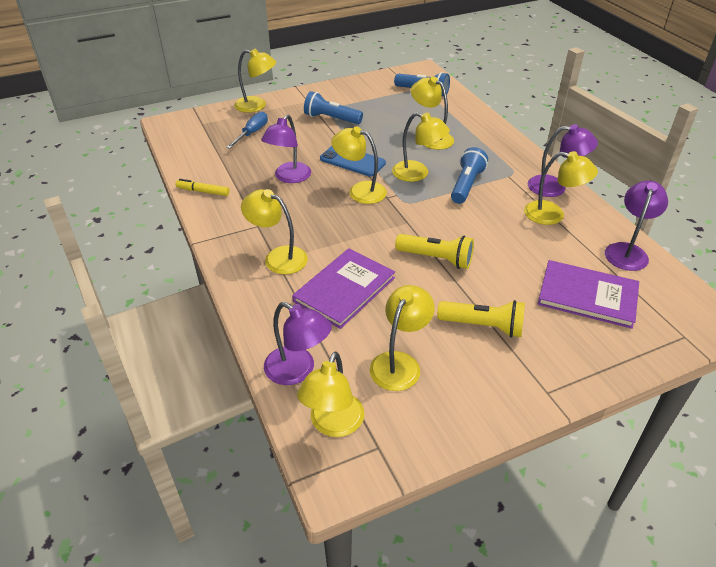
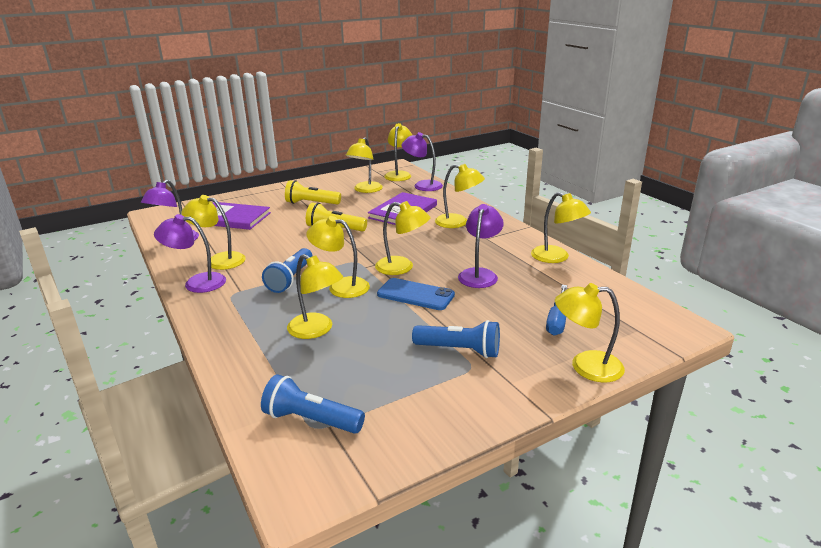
camera: 175 degrees right, 15 degrees down
(203, 191) = (556, 257): yellow marker -> yellow lamp

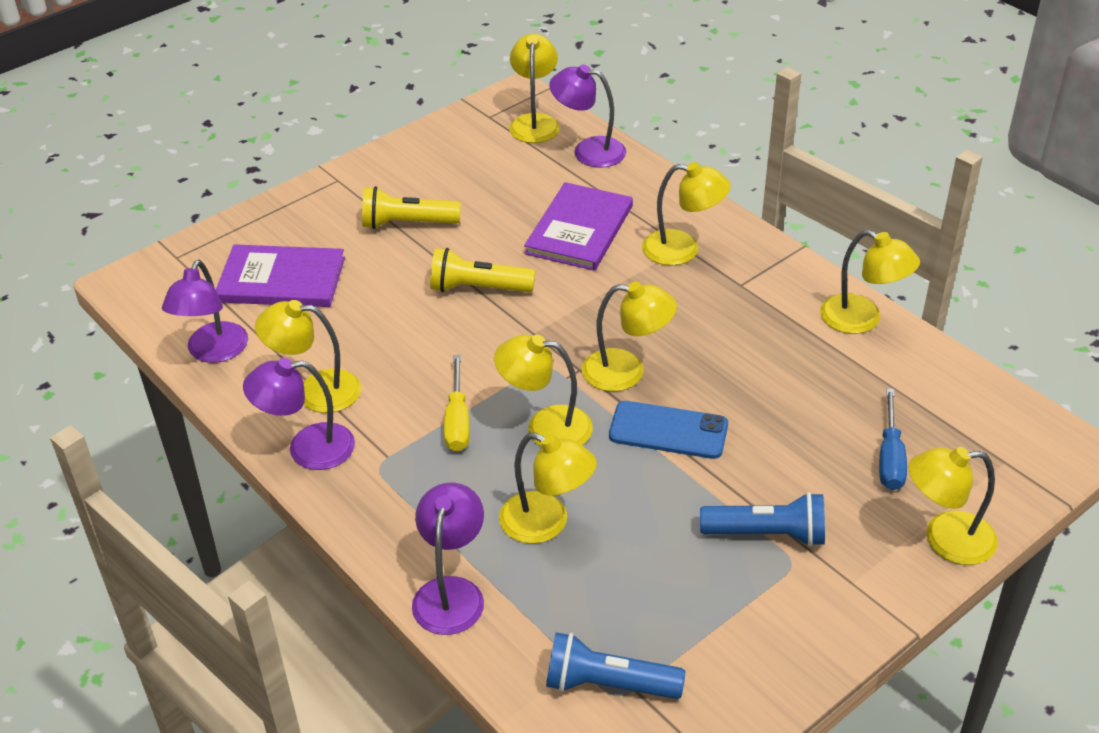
camera: 10 degrees left, 15 degrees up
(290, 279) = (457, 420): blue flashlight -> yellow screwdriver
(365, 190) = (490, 175): yellow lamp -> none
(479, 274) = (753, 373): purple lamp -> purple lamp (451, 592)

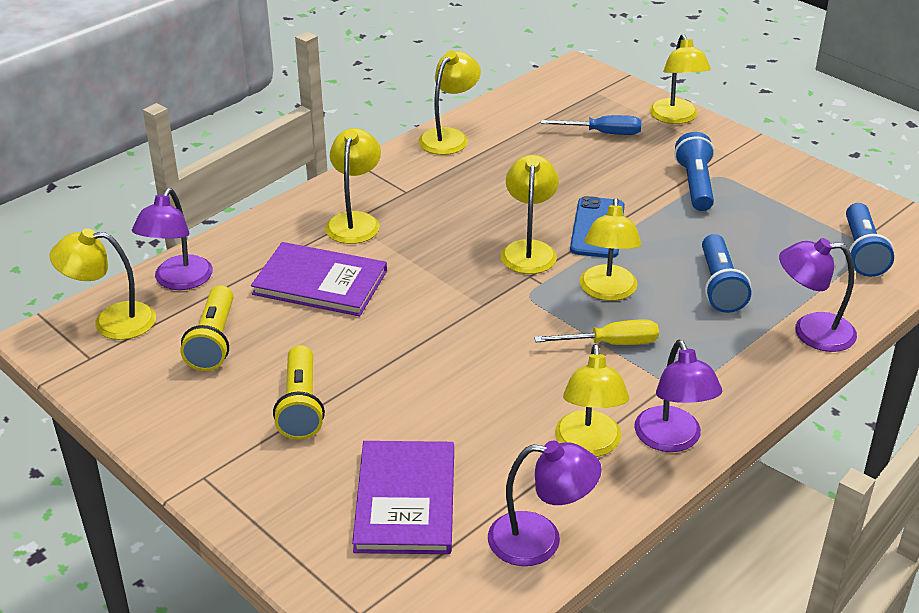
camera: 95 degrees left, 5 degrees down
(478, 288) = (416, 344): yellow flashlight -> yellow flashlight (213, 341)
(546, 523) = (719, 286): yellow lamp -> blue flashlight

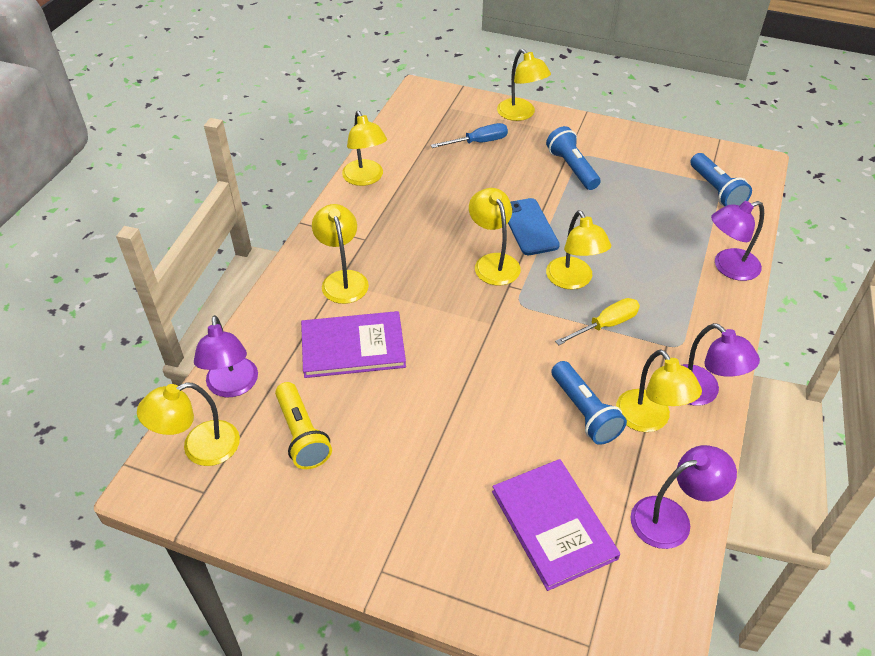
camera: 25 degrees left, 10 degrees up
(301, 406) = (415, 470): yellow flashlight -> none
(449, 137) = (365, 178): yellow lamp -> yellow lamp turned 150 degrees clockwise
(719, 286) = (645, 249): blue flashlight -> blue flashlight (584, 412)

